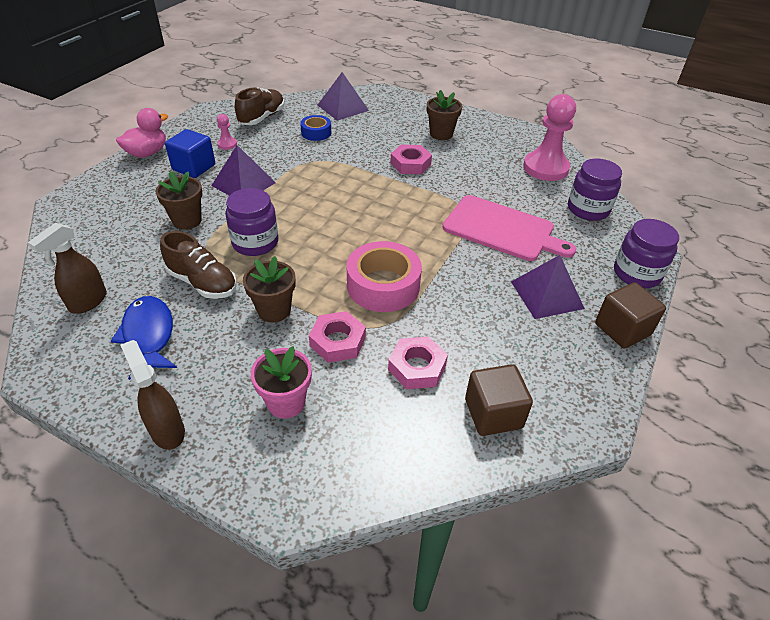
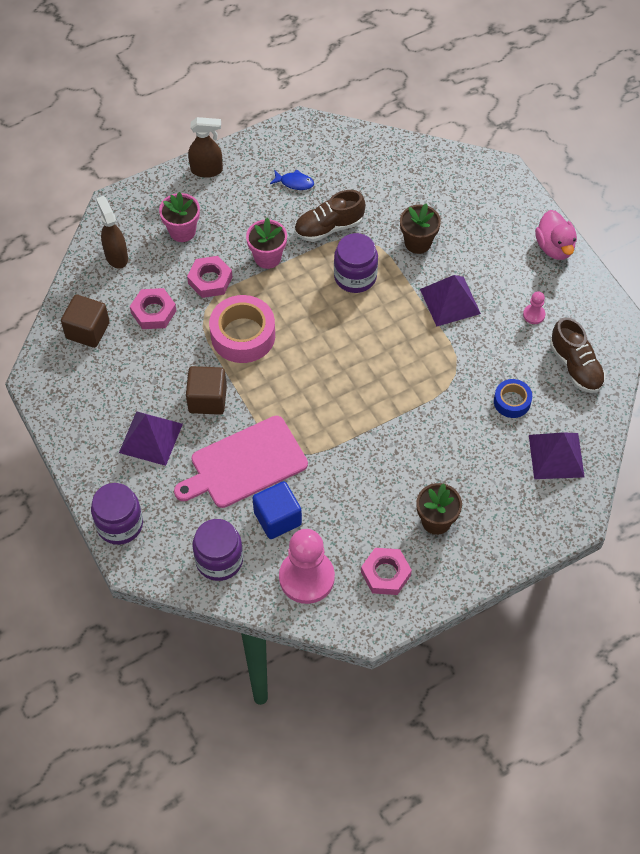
camera: 125 degrees right, 15 degrees up
(87, 302) = (354, 159): brown spray bottle -> brown spray bottle (116, 256)
(149, 335) = (294, 182): blue fish -> blue fish, size x0.55
(194, 167) = (504, 274): blue cube -> blue cube (277, 518)
(274, 310) = (267, 257): brown flower pot -> pink flower pot
(410, 164) = (396, 454): pink nut -> pink nut (385, 574)
(622, 329) = (82, 461): brown cube -> brown cube (207, 399)

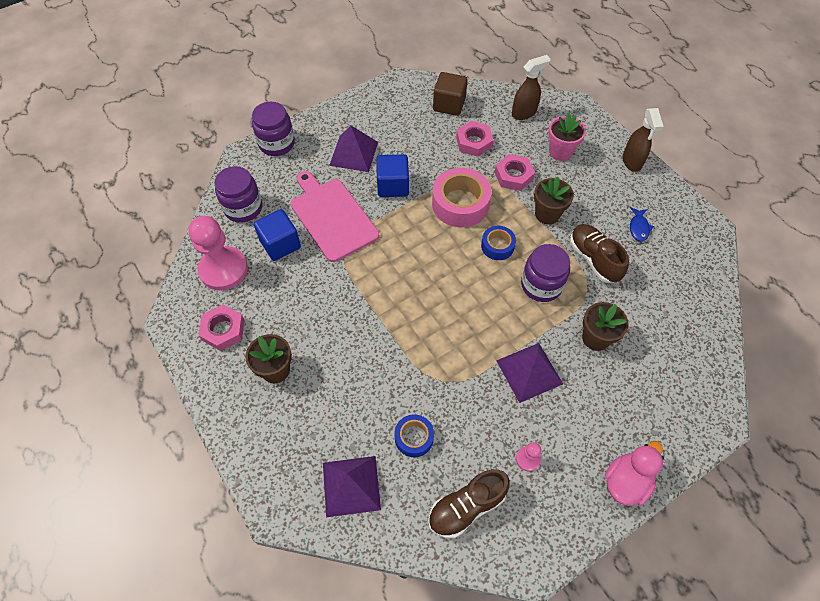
camera: 85 degrees right, 0 degrees up
(207, 399) = (393, 186): brown cube -> blue cube
(267, 257) = (547, 214): pink flower pot -> brown flower pot
(303, 308) = (497, 246): none -> blue tape
(554, 247) = (626, 481): pink duck -> pink duck turned 150 degrees clockwise

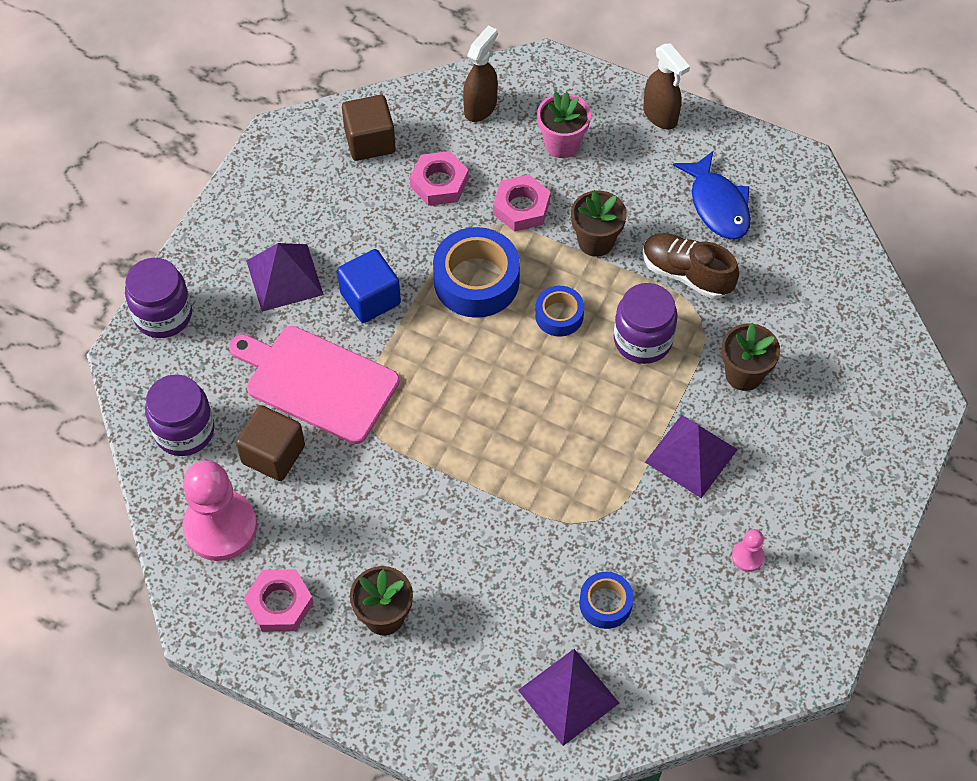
camera: 30 degrees left, 0 degrees up
(280, 244) = (273, 454): blue cube -> brown cube
(460, 204) = (476, 281): pink tape -> blue tape
(466, 507) = (712, 646): brown shoe -> none
(626, 481) = (866, 523): pink duck -> none
(638, 228) = (717, 205): blue fish -> blue fish, size x1.81

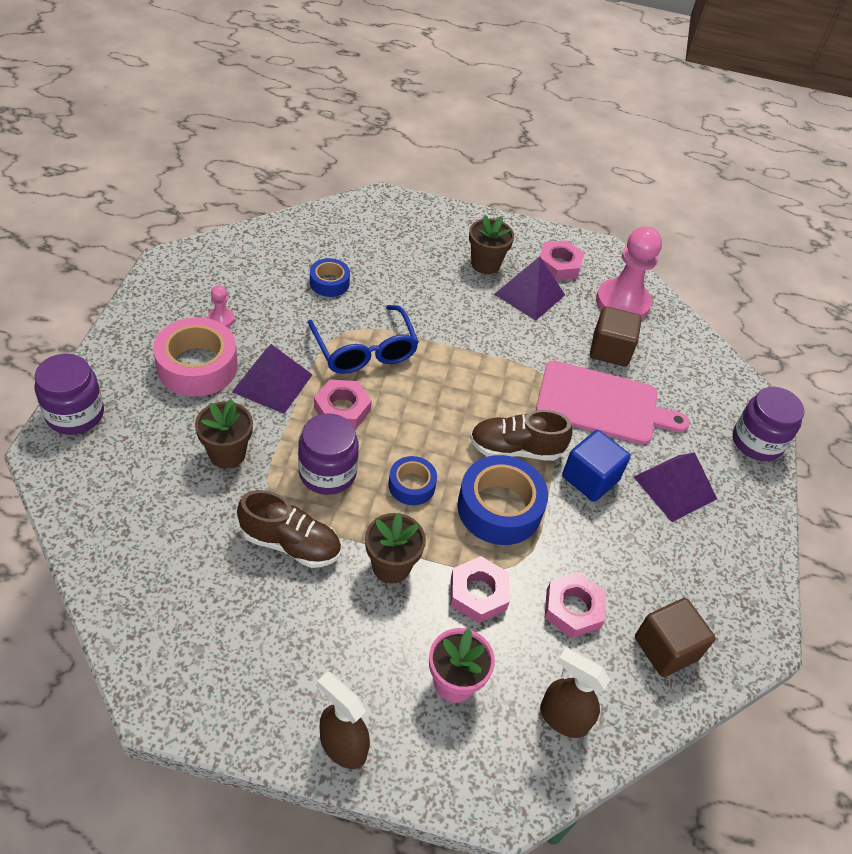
camera: 160 degrees right, 10 degrees down
(184, 430) = (685, 359): purple jar -> purple jar (75, 414)
(438, 341) = (515, 449): none -> brown shoe
(480, 107) = (562, 718): brown spray bottle -> brown spray bottle turned 105 degrees clockwise
(568, 696) = (346, 233): purple pyramid -> purple pyramid (529, 294)
(578, 489) = (364, 350): none -> blue glasses
(616, 412) = (342, 409): none -> pink nut
(717, 205) = (262, 630): blue fish -> none
(776, 489) = (197, 366): none -> pink tape

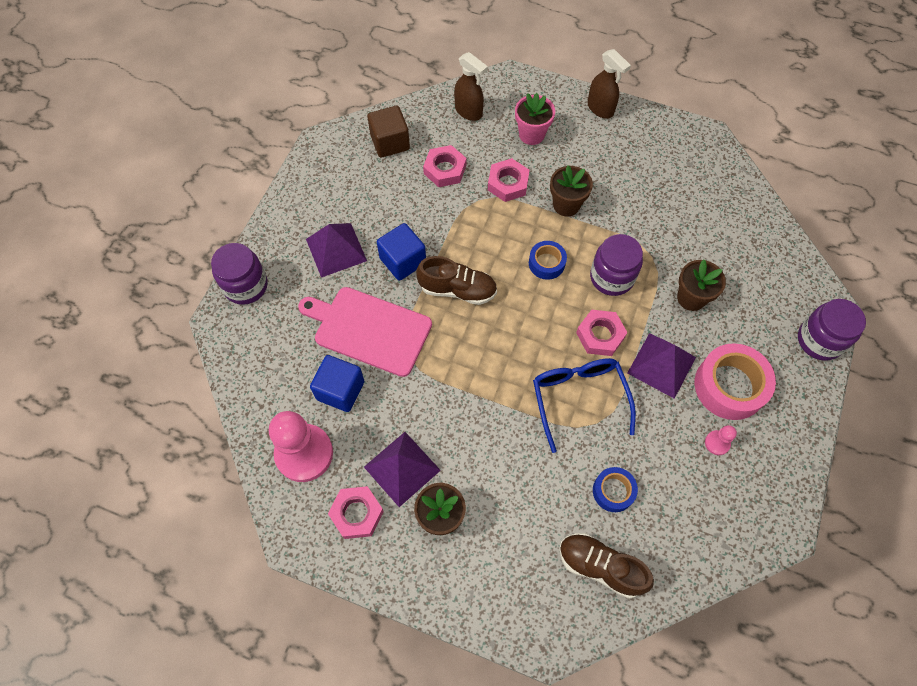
camera: 165 degrees left, 15 degrees up
(291, 543) = (637, 224): brown shoe -> brown shoe (600, 567)
(499, 508) = (481, 241): blue tape -> none
(610, 350) = (340, 390): brown cube -> blue cube

